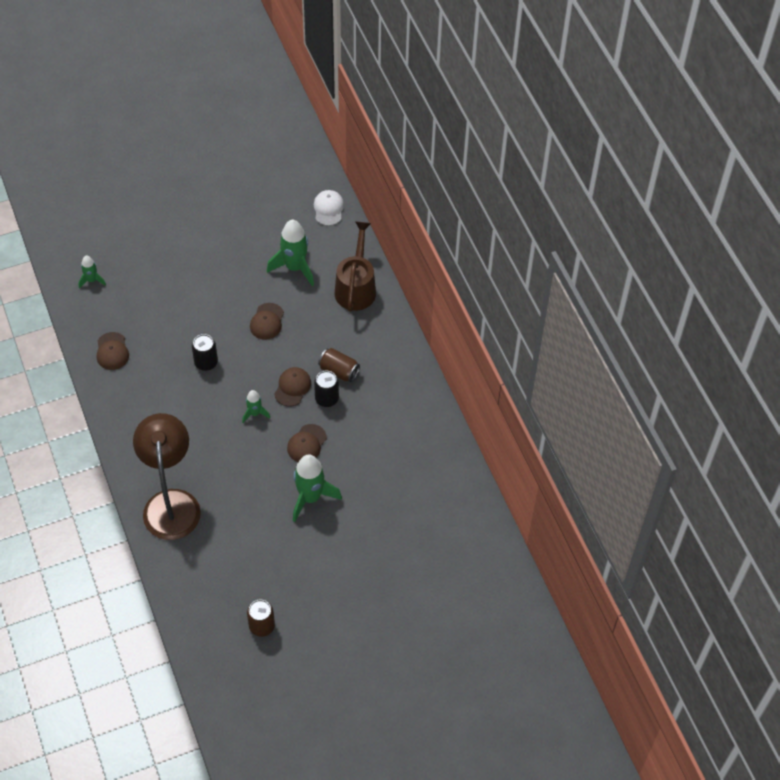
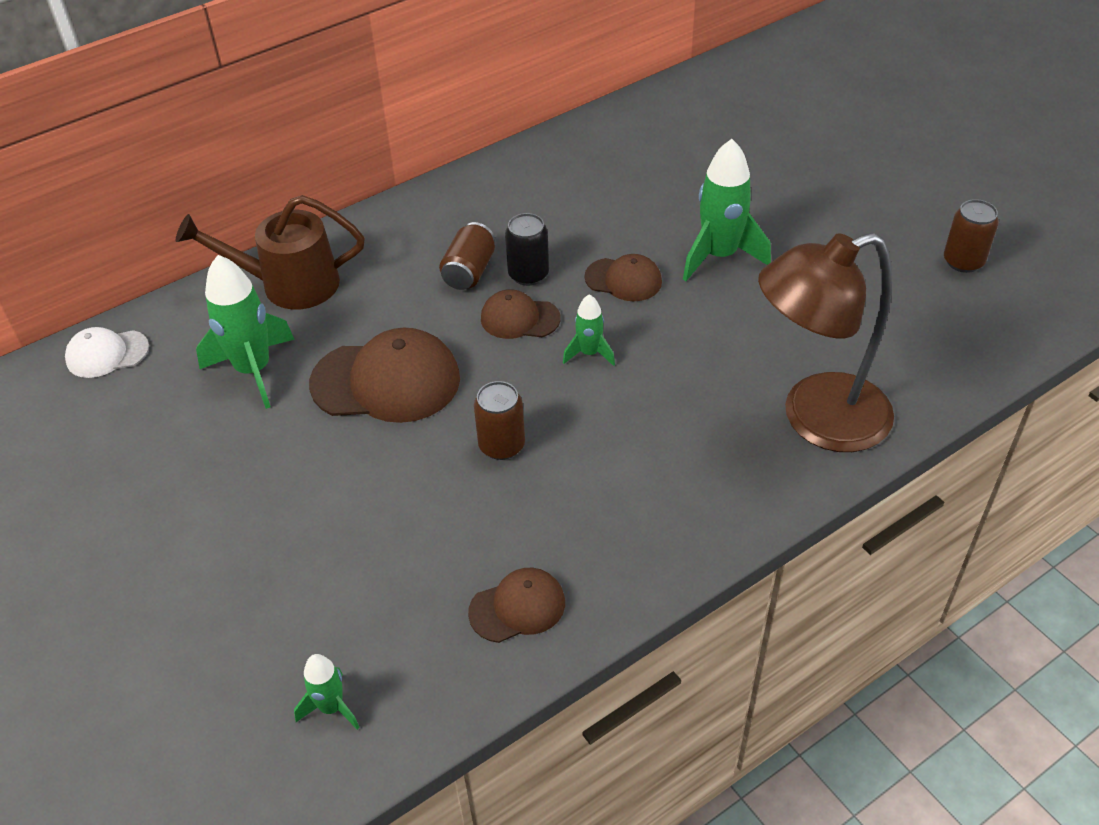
camera: 100 degrees left, 10 degrees down
(206, 362) = (501, 445): black can -> brown can
(267, 321) = (386, 381): brown cap -> brown cap, size x1.79

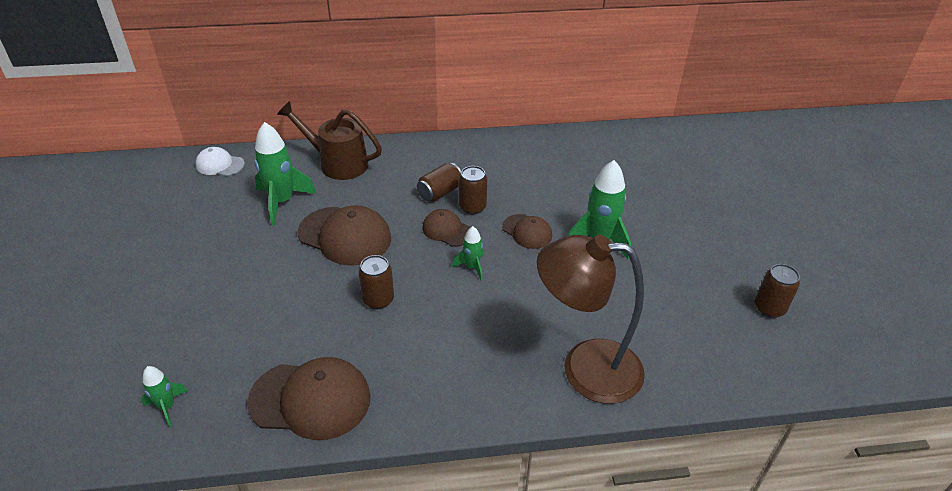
camera: 25 degrees right, 5 degrees down
(517, 607) = (310, 399): brown cap -> brown cap, size x1.79
(528, 274) = (472, 207): black can -> brown can

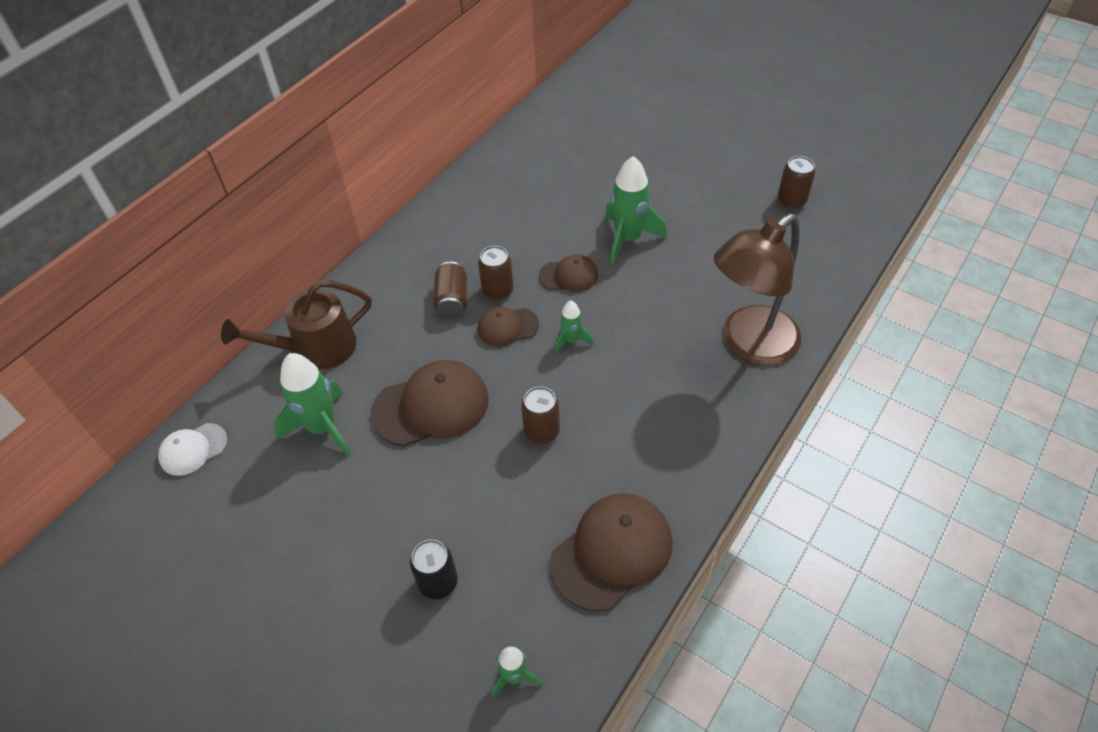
camera: 45 degrees left, 10 degrees up
(212, 323) = (438, 582): none -> black can

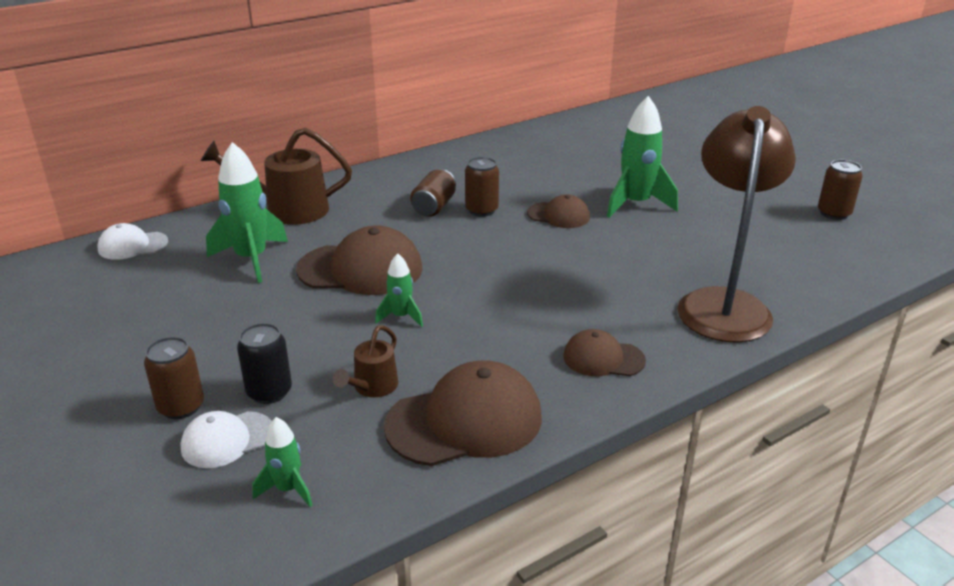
camera: 20 degrees right, 20 degrees down
(435, 647) = (227, 440): none -> white cap
(507, 327) = (473, 235): brown cap -> brown cap (603, 358)
(520, 544) = (372, 387): none -> brown watering can
(541, 431) = (455, 312): brown can -> brown can (181, 407)
(571, 340) = (530, 257): green rocket -> green rocket (401, 317)
(749, 345) = (724, 304): brown lamp -> brown lamp turned 120 degrees clockwise

